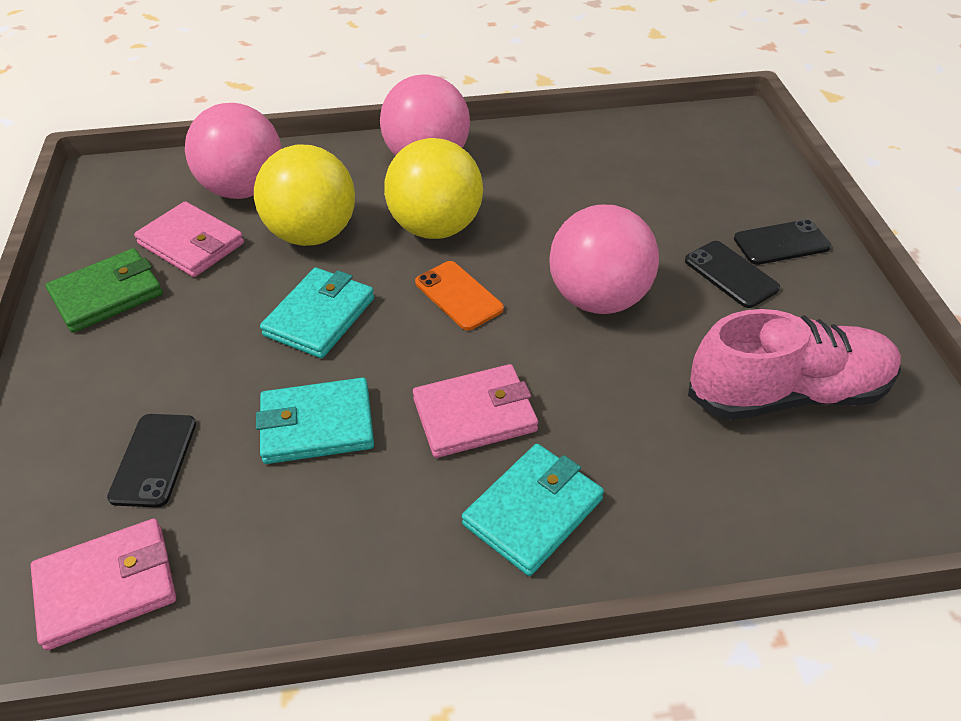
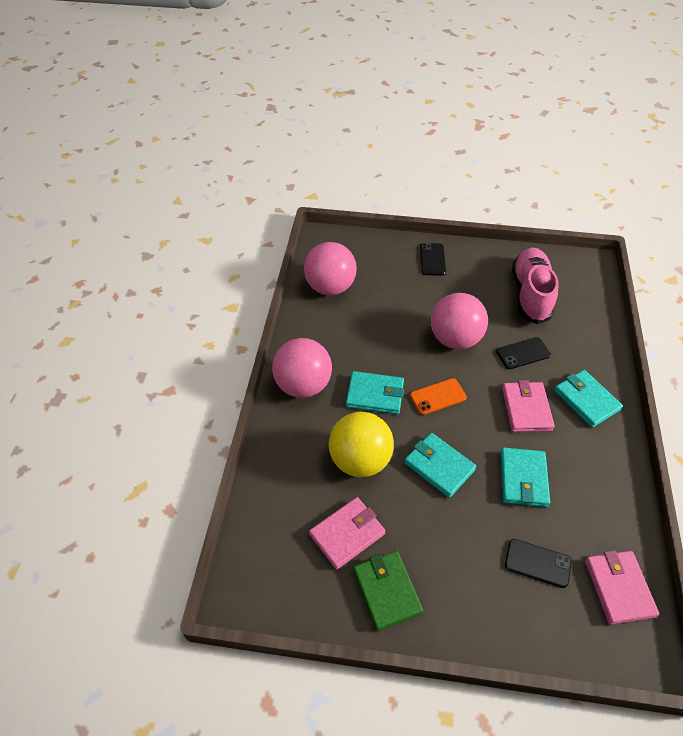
camera: 75 degrees left, 5 degrees up
(244, 189) = (295, 496): pink ball -> pink ball (330, 287)
(436, 228) = (375, 395): yellow ball -> turquoise wallet
(731, 274) = (450, 285): black phone -> black phone (523, 353)

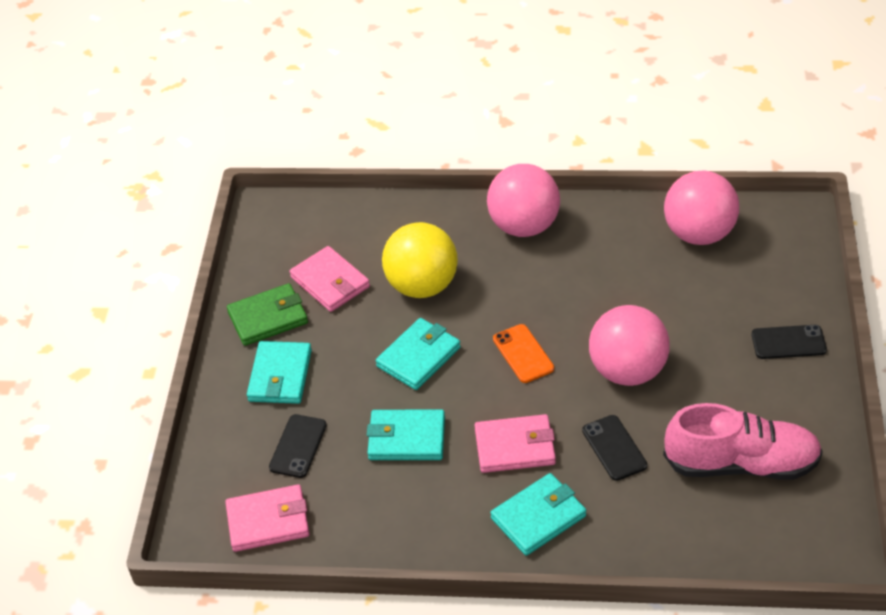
camera: 90 degrees right, 5 degrees down
(375, 395) = (518, 292): turquoise wallet -> turquoise wallet (280, 376)

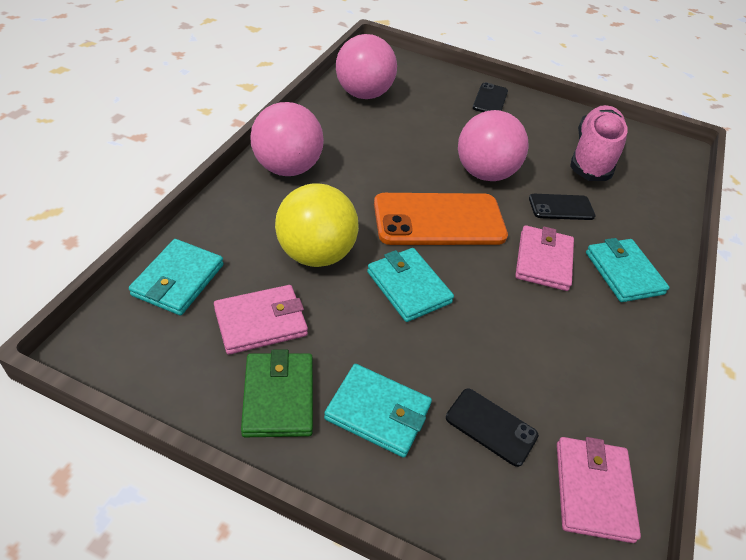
camera: 80 degrees left, 0 degrees up
(407, 438) = (510, 330): turquoise wallet -> turquoise wallet (178, 280)
(523, 354) = (439, 220): orange phone -> orange phone, size x1.96

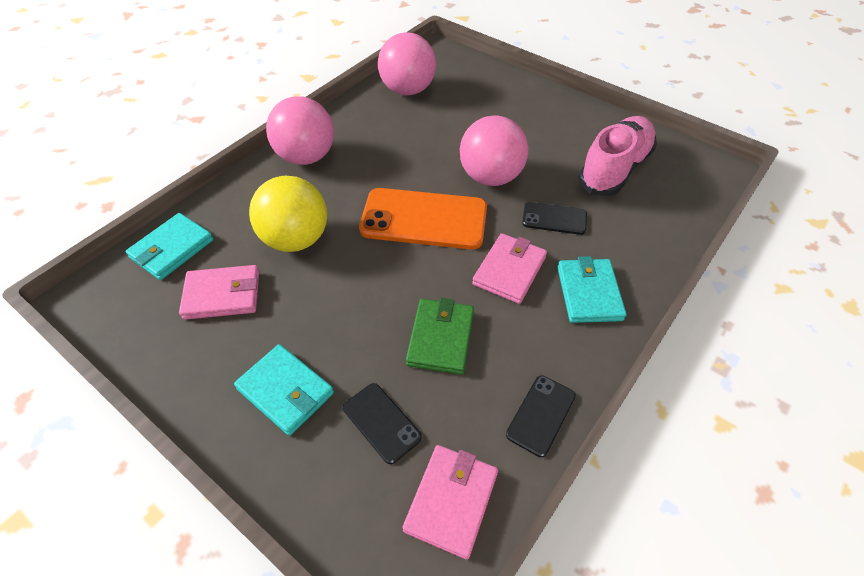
camera: 20 degrees right, 5 degrees up
(278, 397) = (208, 363): green wallet -> green wallet (440, 338)
(408, 287) = (365, 280): turquoise wallet -> none
(490, 99) = (532, 102): black phone -> black phone (541, 415)

